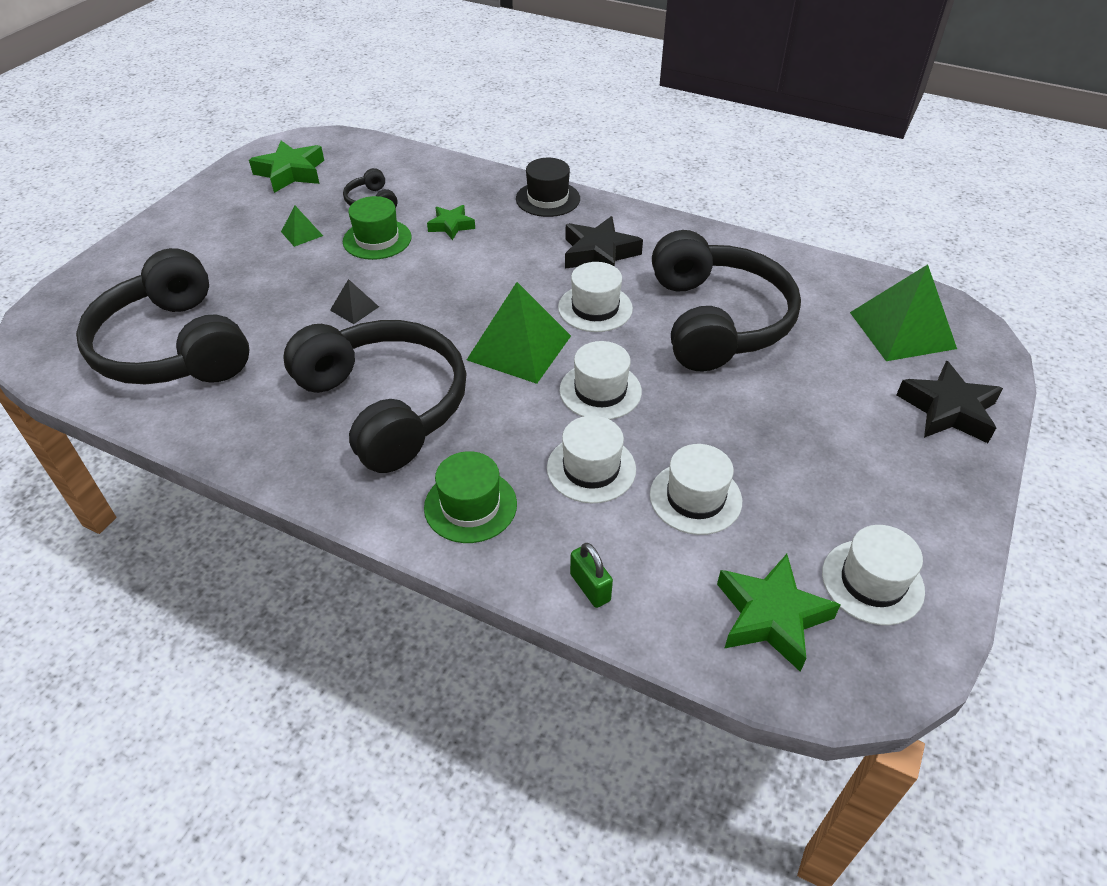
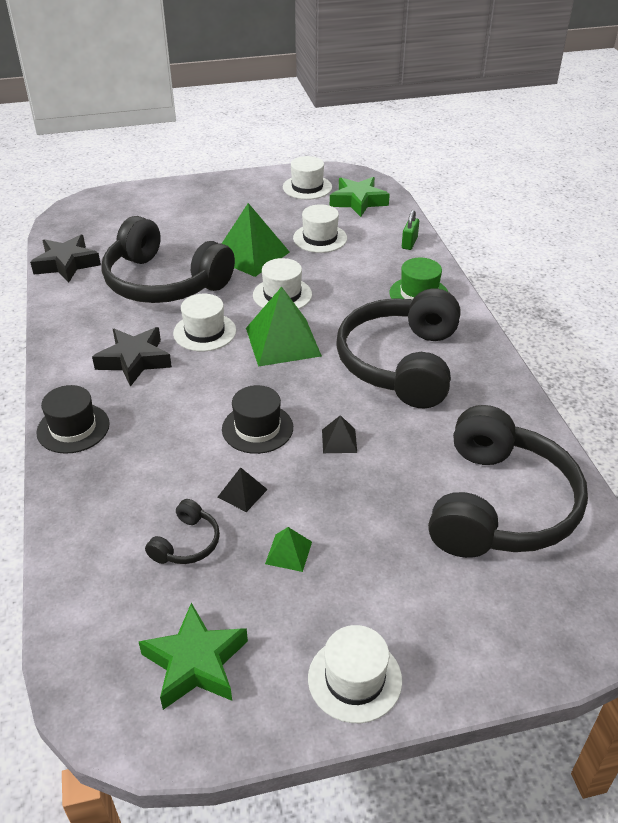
camera: 130 degrees left, 5 degrees down
(377, 239) = (242, 493): green hat -> black pyramid
(428, 276) = (257, 428): none -> black hat
(451, 226) = (174, 460): green star -> none
(591, 468) = (343, 272): white hat -> white hat (354, 679)
(717, 320) = (163, 282): black headphones -> black headphones turned 105 degrees counterclockwise
(902, 330) = (103, 224): green pyramid -> green pyramid (251, 255)
(948, 410) = (165, 197): black star -> black star (67, 264)

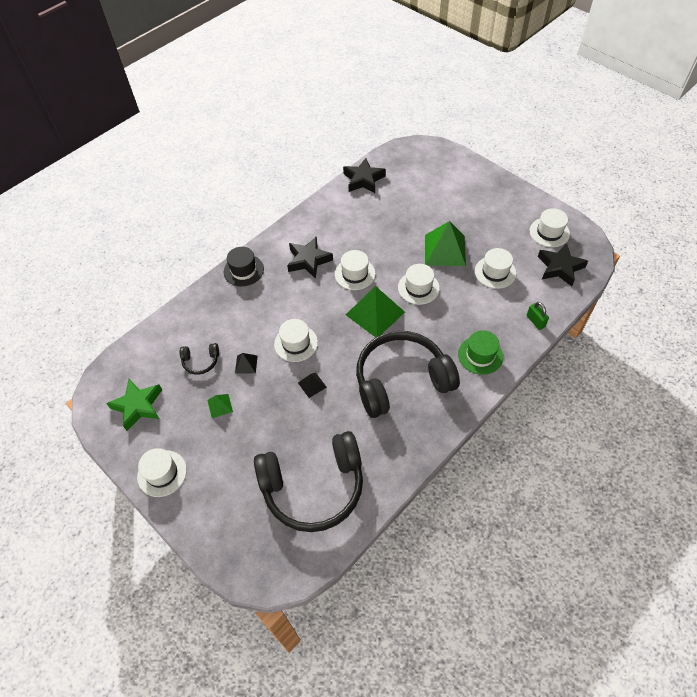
camera: 60 degrees right, 15 degrees up
(163, 282) = (383, 229): black headphones -> none
(257, 428) = (296, 343): black hat -> white hat
(358, 201) = (560, 268): green star -> black star
(409, 243) = (535, 321): green padlock -> green padlock turned 75 degrees clockwise

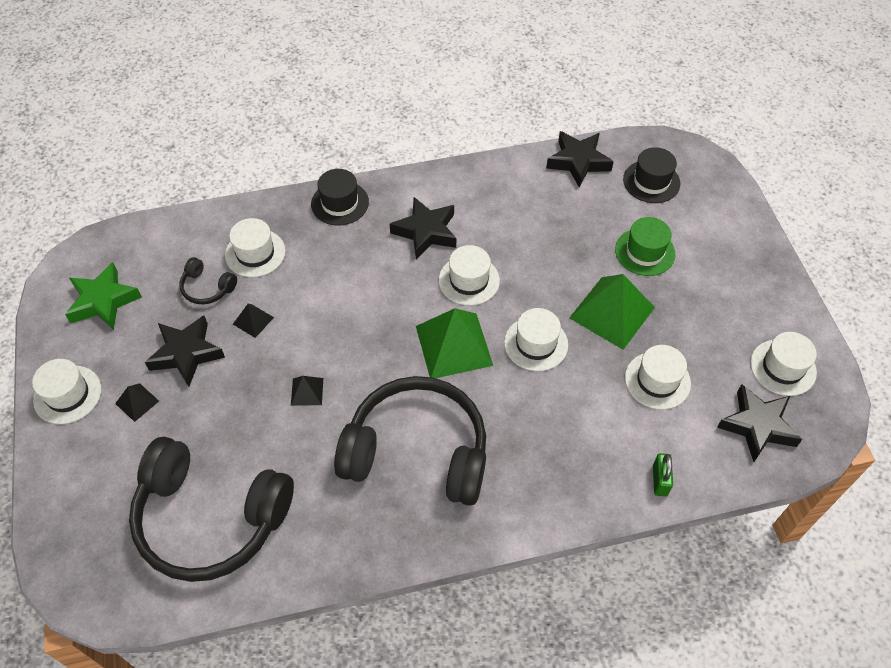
camera: 30 degrees right, 0 degrees up
(212, 451) = (137, 402): none -> black pyramid
(220, 406) = (186, 353): green pyramid -> black star
(296, 343) = (329, 328): white hat -> white hat (255, 253)
(411, 171) = (651, 181): none -> black hat
(480, 355) = (545, 481): green hat -> green hat (645, 252)

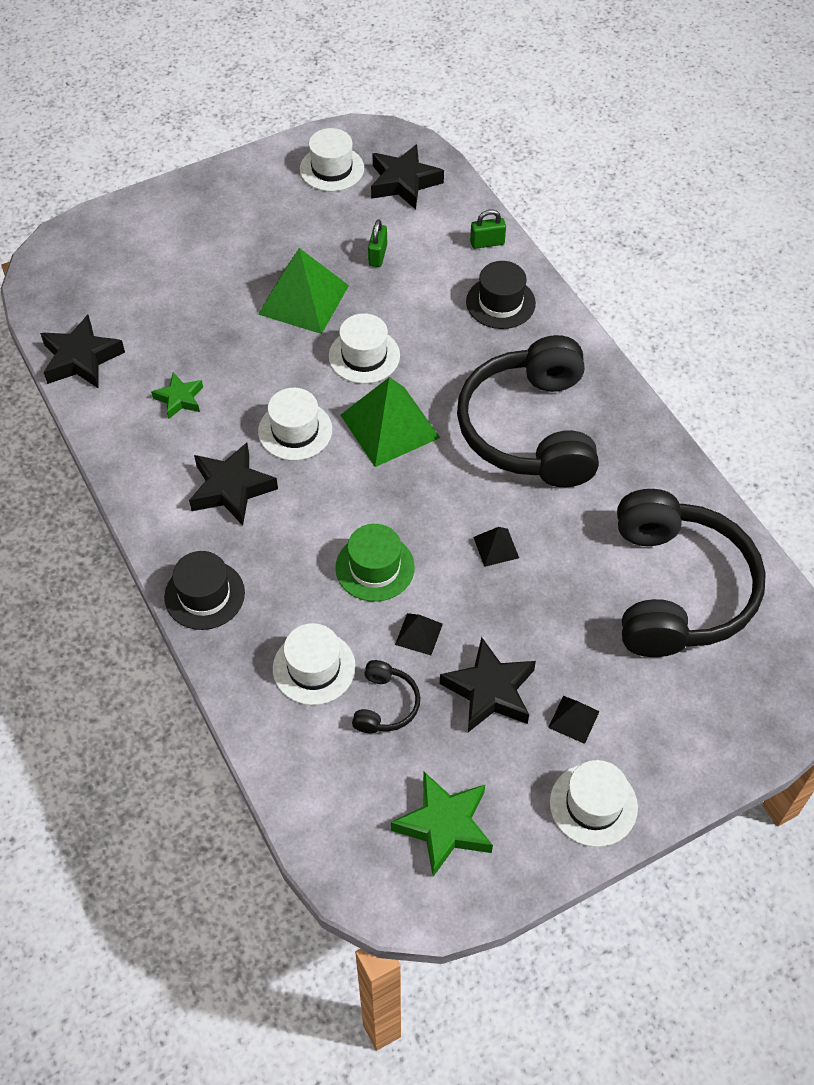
camera: 105 degrees left, 0 degrees up
(522, 213) = (179, 399): none -> green star
(645, 252) = (211, 282): green hat -> green hat (375, 567)
(651, 181) = (102, 288): black hat -> black hat (500, 303)
(657, 380) = (377, 255): white hat -> green padlock

